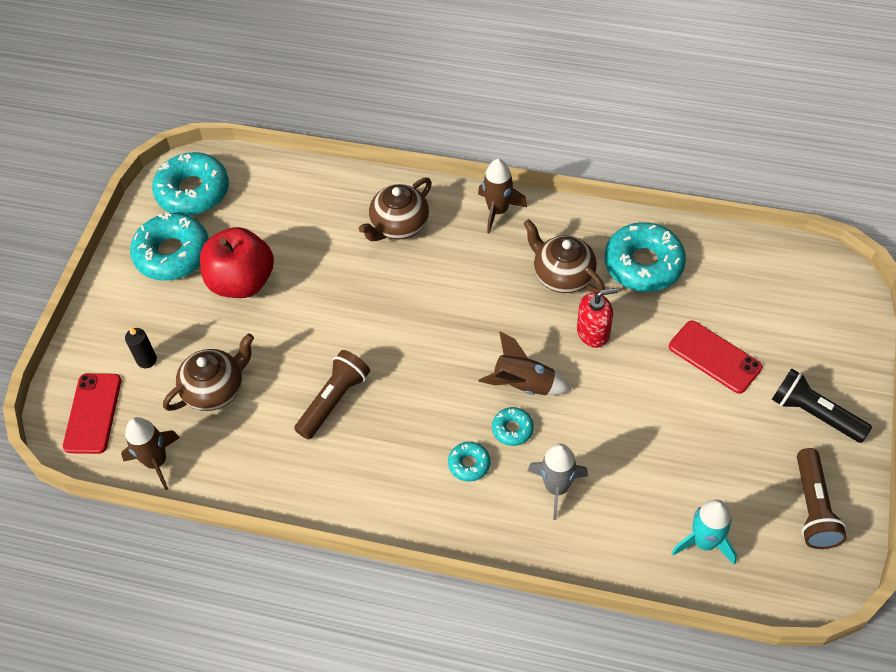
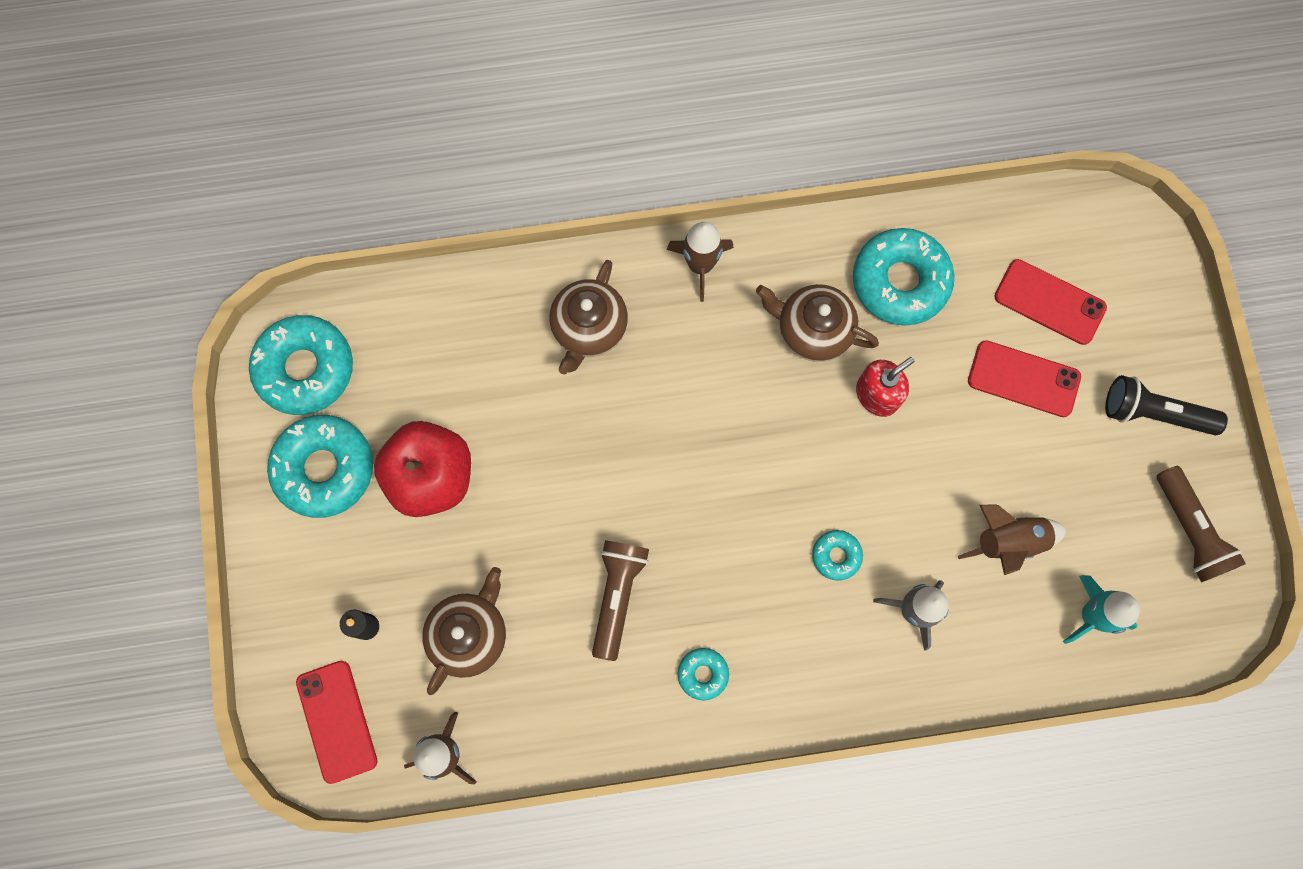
camera: 25 degrees left, 20 degrees up
(469, 464) = (806, 618): turquoise donut -> turquoise donut (703, 674)
(523, 385) = (826, 494): brown rocket -> brown rocket (1008, 541)
(757, 312) = (1049, 302): none -> red phone

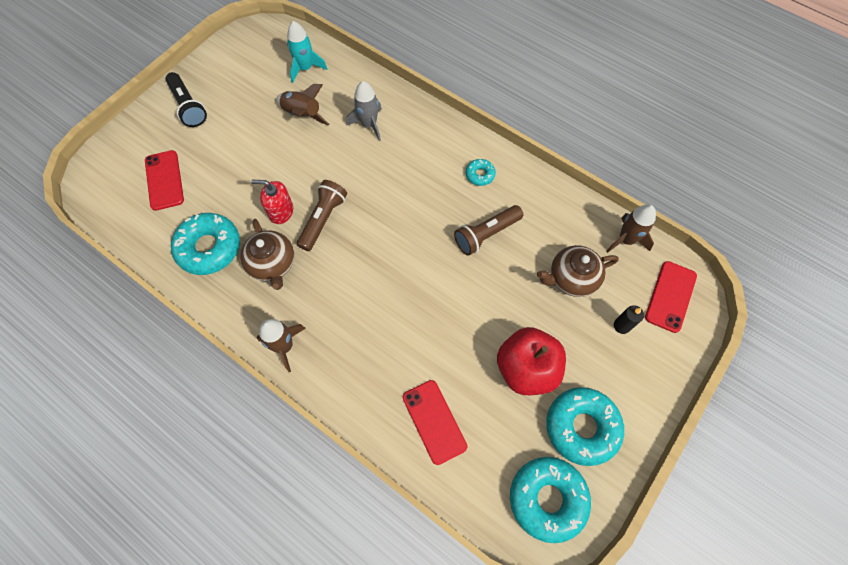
camera: 135 degrees left, 10 degrees down
(589, 328) = (373, 368): brown teapot -> none
(836, 556) = (375, 168): turquoise donut -> none
(1023, 379) = (216, 162): red phone -> red phone (434, 421)
(1189, 530) = (234, 62): brown flashlight -> brown flashlight (323, 219)

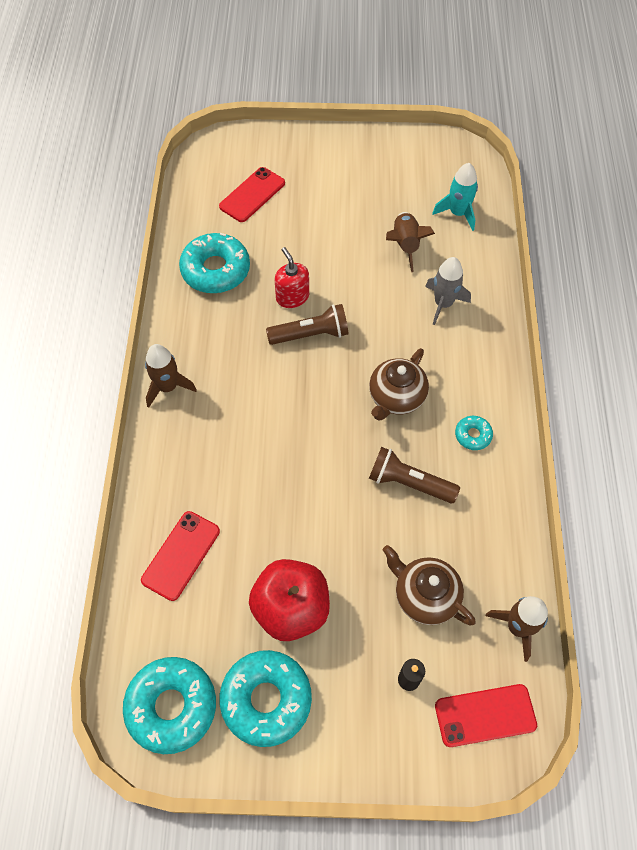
camera: 55 degrees right, 5 degrees down
(188, 107) = (336, 159): black flashlight -> none
(272, 264) = (236, 326): brown teapot -> brown teapot (396, 397)

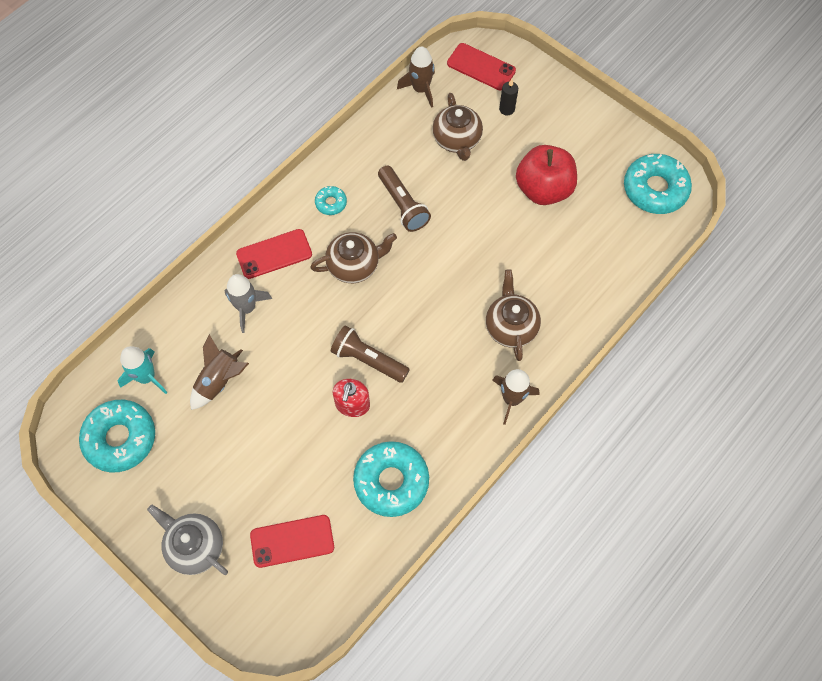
camera: 140 degrees left, 5 degrees up
(181, 555) = (590, 268): red phone -> red phone (274, 254)
(215, 445) = (510, 326): none -> brown teapot
(266, 699) = (596, 155): turquoise donut -> turquoise donut (120, 438)
(313, 153) = (195, 546): none -> grey teapot

